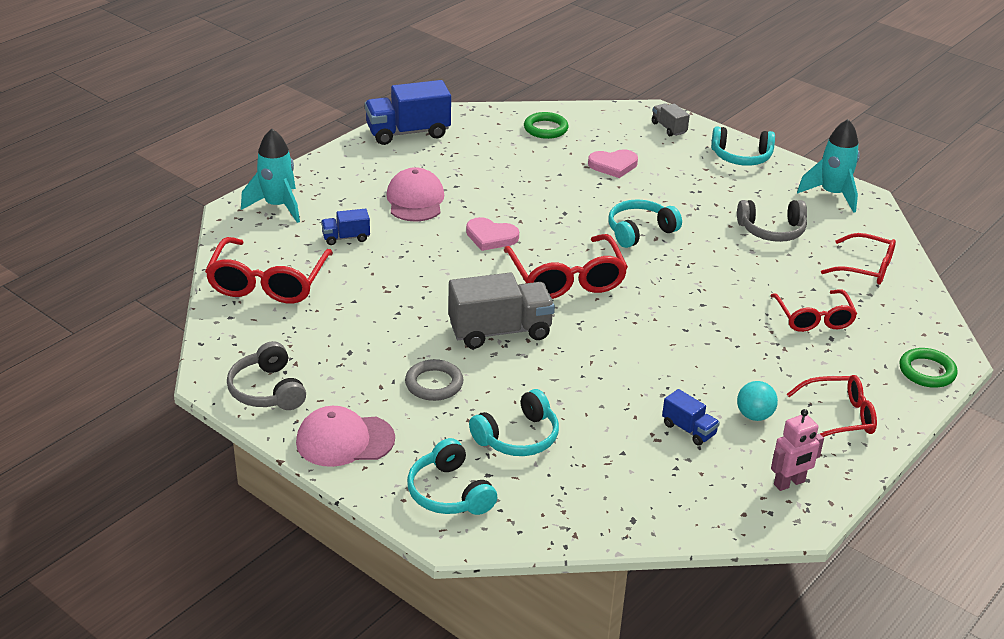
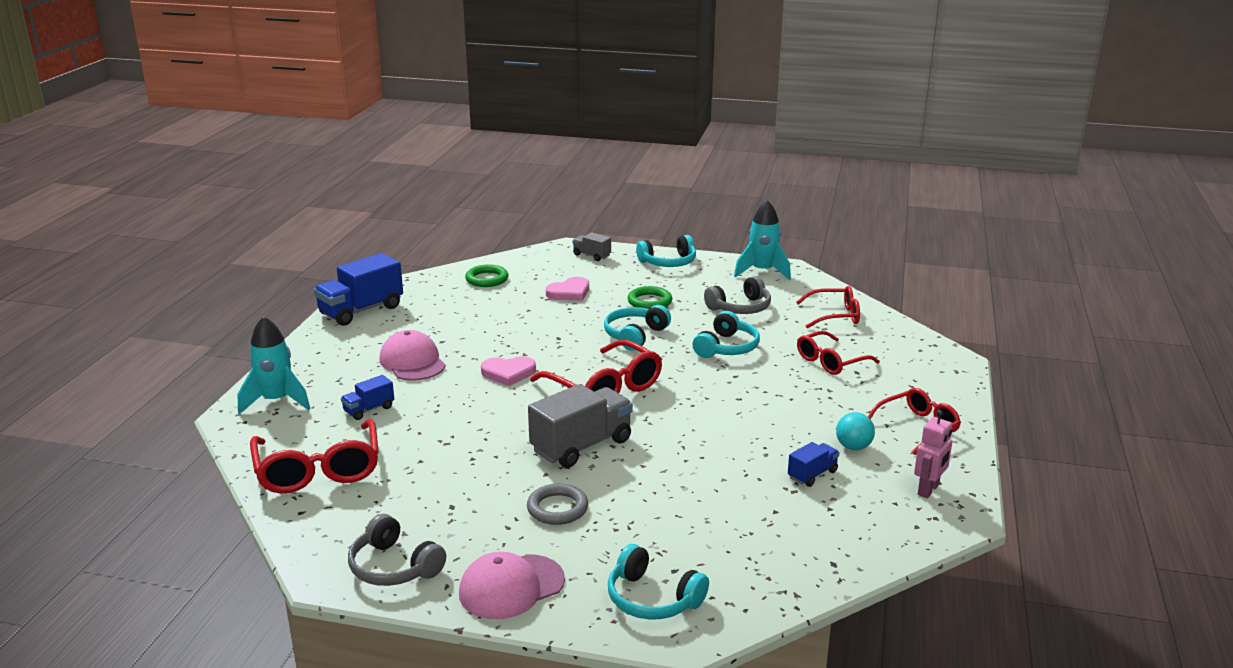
camera: 25 degrees left, 10 degrees down
(518, 437) = (674, 529): turquoise headphones -> turquoise headphones (727, 347)
(689, 429) = (812, 474): blue truck -> blue truck turned 60 degrees counterclockwise
(814, 318) = (830, 361): red glasses -> red glasses turned 90 degrees clockwise
(927, 371) = (948, 375): green ring -> green ring (649, 302)

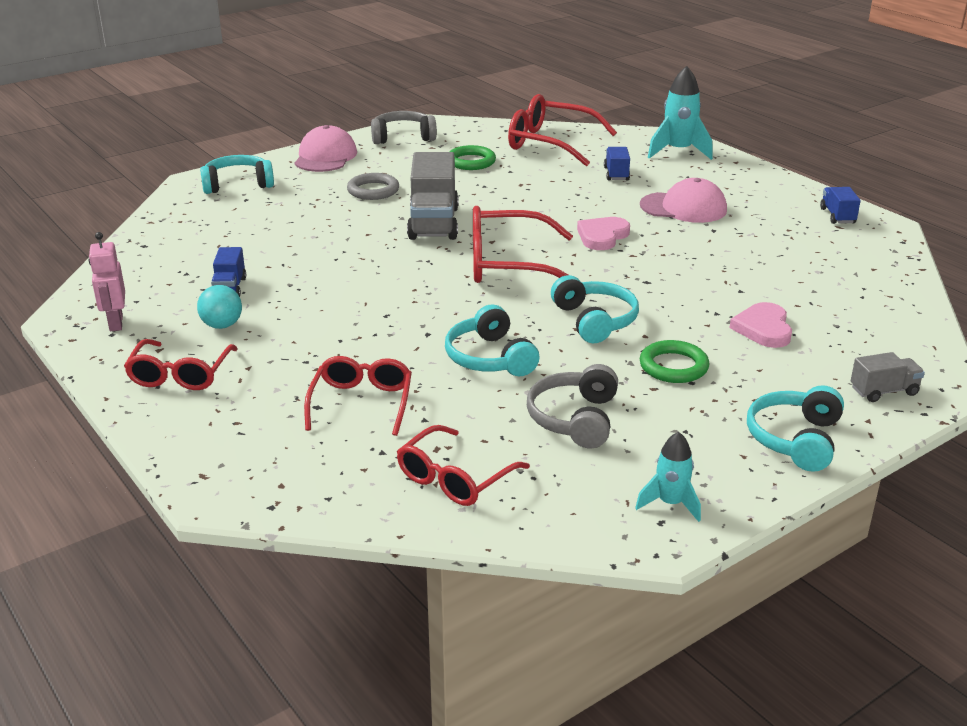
camera: 130 degrees right, 5 degrees up
(361, 310) = (837, 216): blue truck -> blue truck, size x0.51
(487, 279) = (863, 296): green ring -> green ring (471, 162)
(762, 272) = (670, 503): turquoise rocket -> turquoise rocket, size x0.60

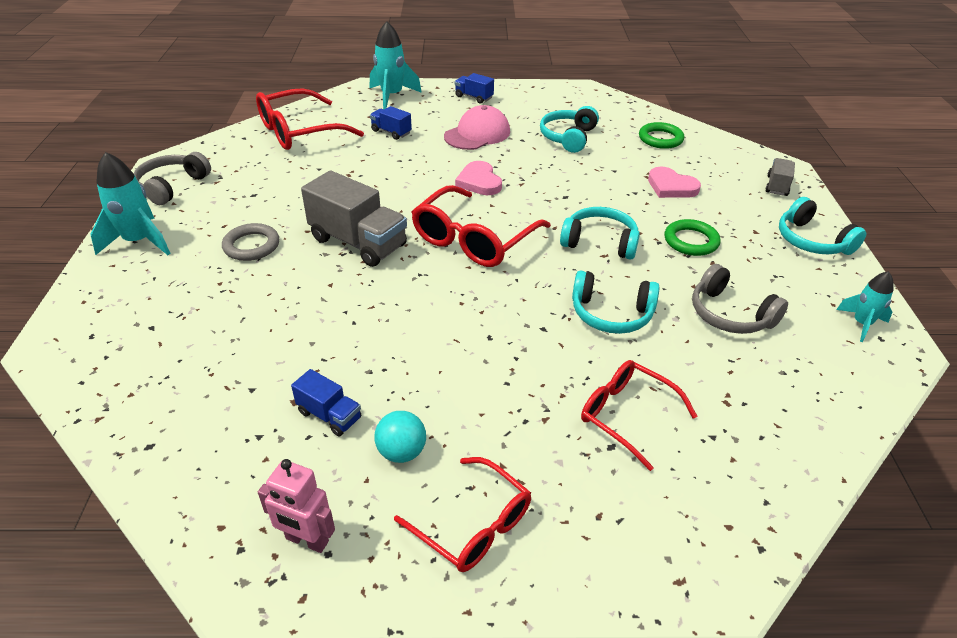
camera: 55 degrees left, 10 degrees up
(237, 184) = (109, 319): turquoise headphones -> turquoise headphones (568, 137)
(325, 157) = (139, 242): pink cap -> turquoise rocket
(455, 478) = (777, 411): red glasses -> none
(471, 162) = (275, 177): green ring -> green ring (660, 139)
(837, 216) = (555, 95): blue truck -> blue truck (474, 97)

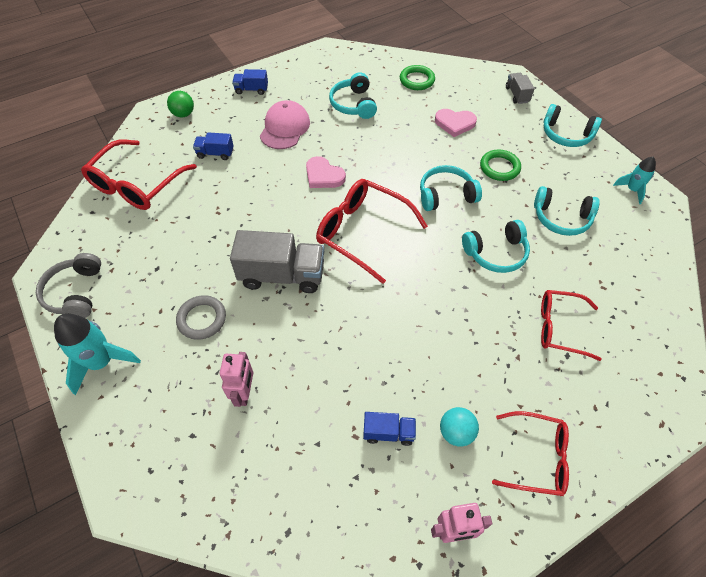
camera: 30 degrees left, 15 degrees up
(229, 317) = (244, 393): none -> pink robot
(392, 96) = (183, 114): turquoise rocket -> green ball
(474, 239) = (362, 232): red glasses -> red glasses turned 120 degrees clockwise
(729, 314) = (561, 218): grey headphones -> turquoise headphones

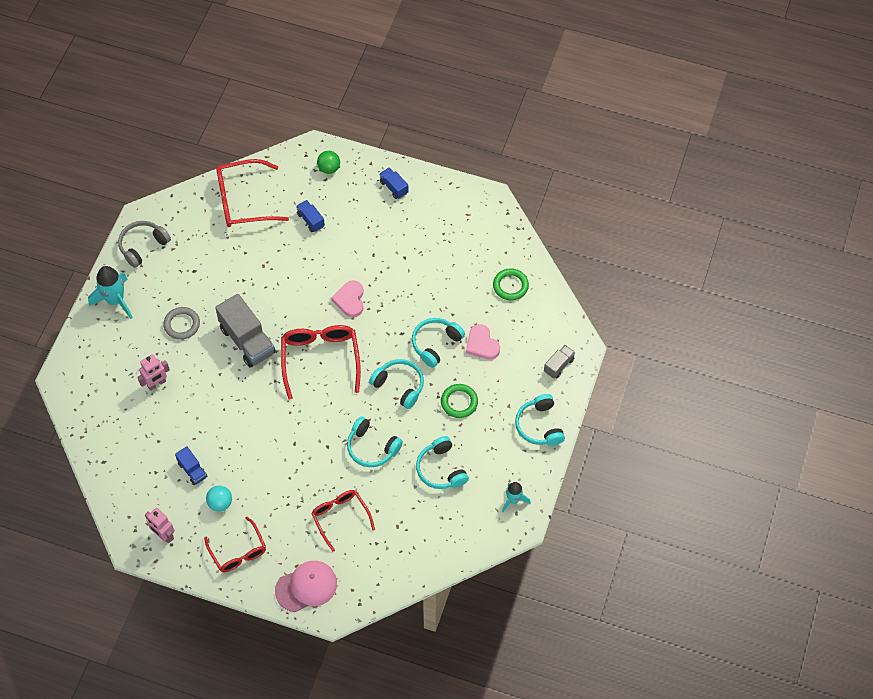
camera: 50 degrees right, 5 degrees up
(285, 128) = (374, 241): pink cap -> pink cap (306, 587)
(353, 104) = (440, 264): turquoise headphones -> turquoise headphones (435, 344)

